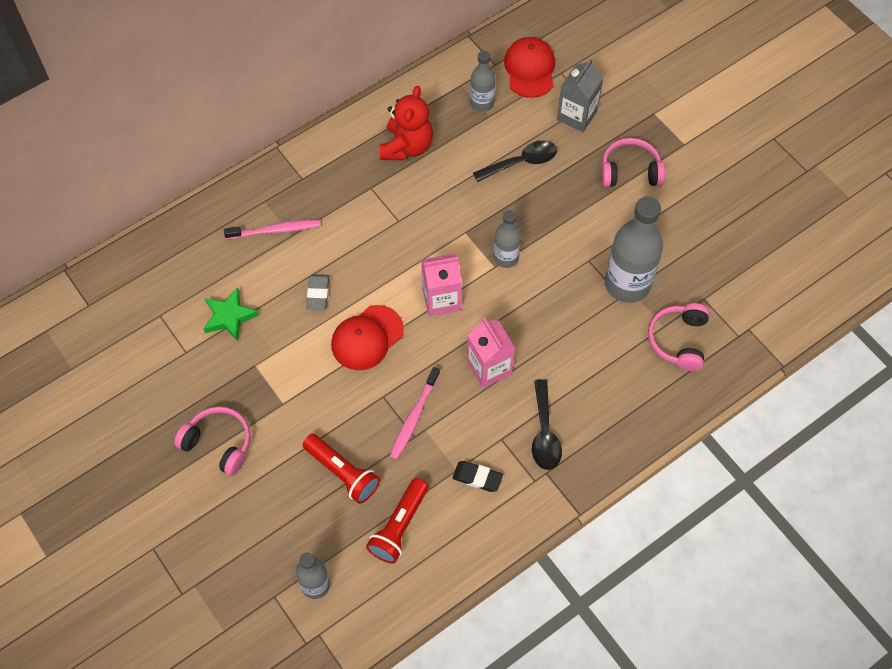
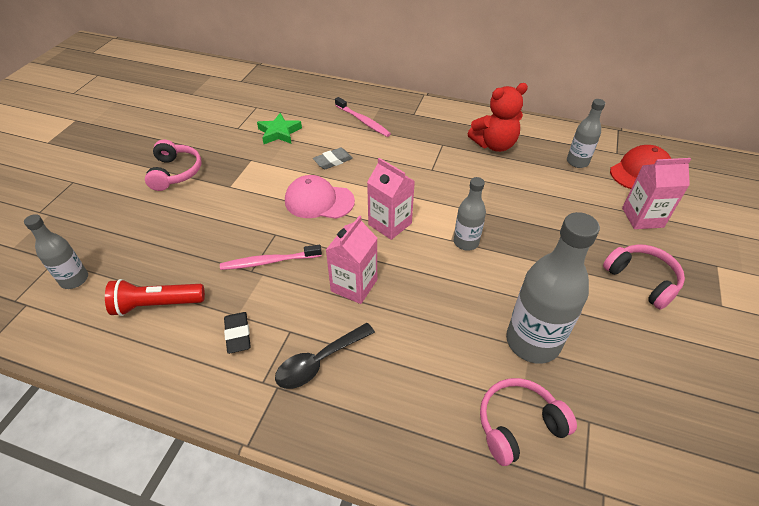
camera: 55 degrees right, 15 degrees down
(342, 473) = (189, 245): red flashlight -> none
(367, 338) = (319, 201): red cap -> pink cap
(521, 162) = (559, 207): black spoon -> none
(577, 115) = (642, 217): grey carton -> pink carton

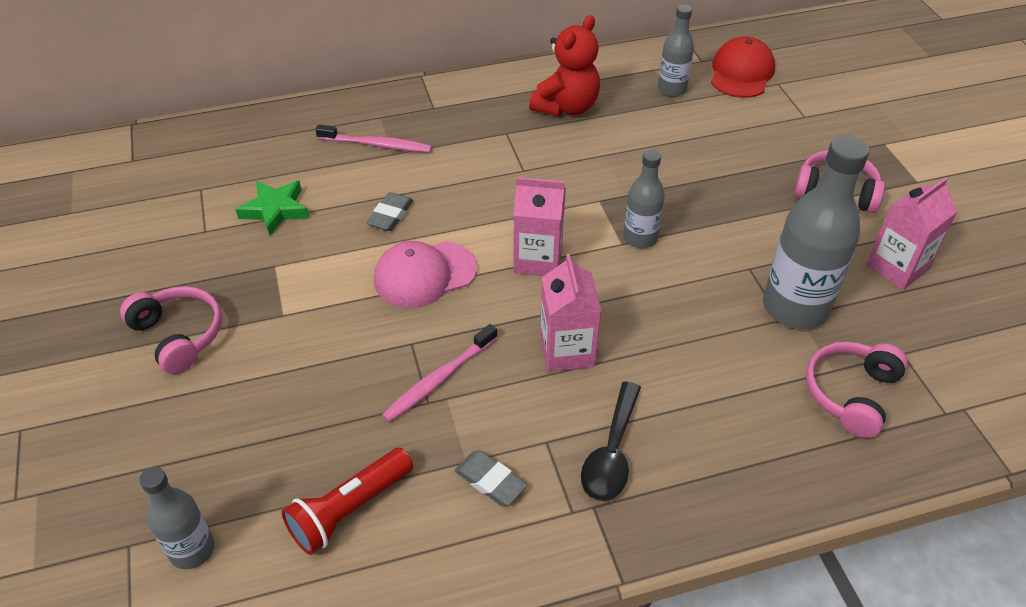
camera: 35 degrees left, 0 degrees up
(238, 334) = (490, 481): black eraser -> grey eraser
(642, 217) = (784, 124): pink carton -> pink carton (897, 267)

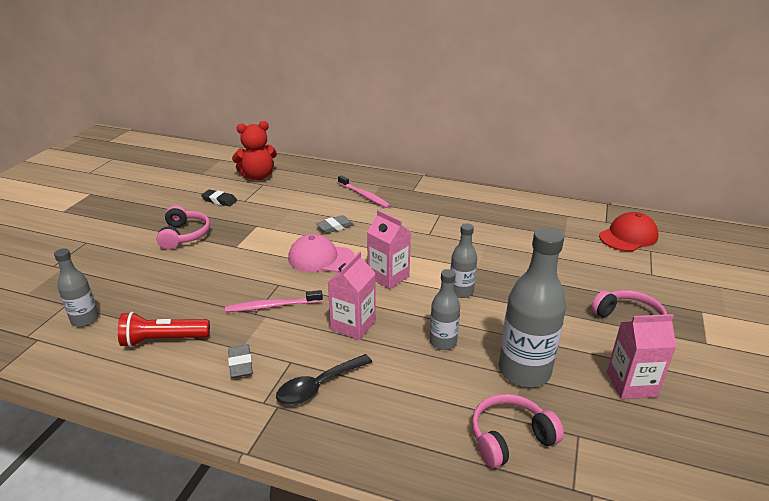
camera: 35 degrees right, 15 degrees down
(163, 248) = (219, 200): none -> black eraser
(275, 210) = (284, 204): green star -> none
(566, 107) = (489, 215): red teddy bear -> red teddy bear (258, 176)
(672, 89) = (568, 228): grey bottle -> grey bottle (443, 342)

